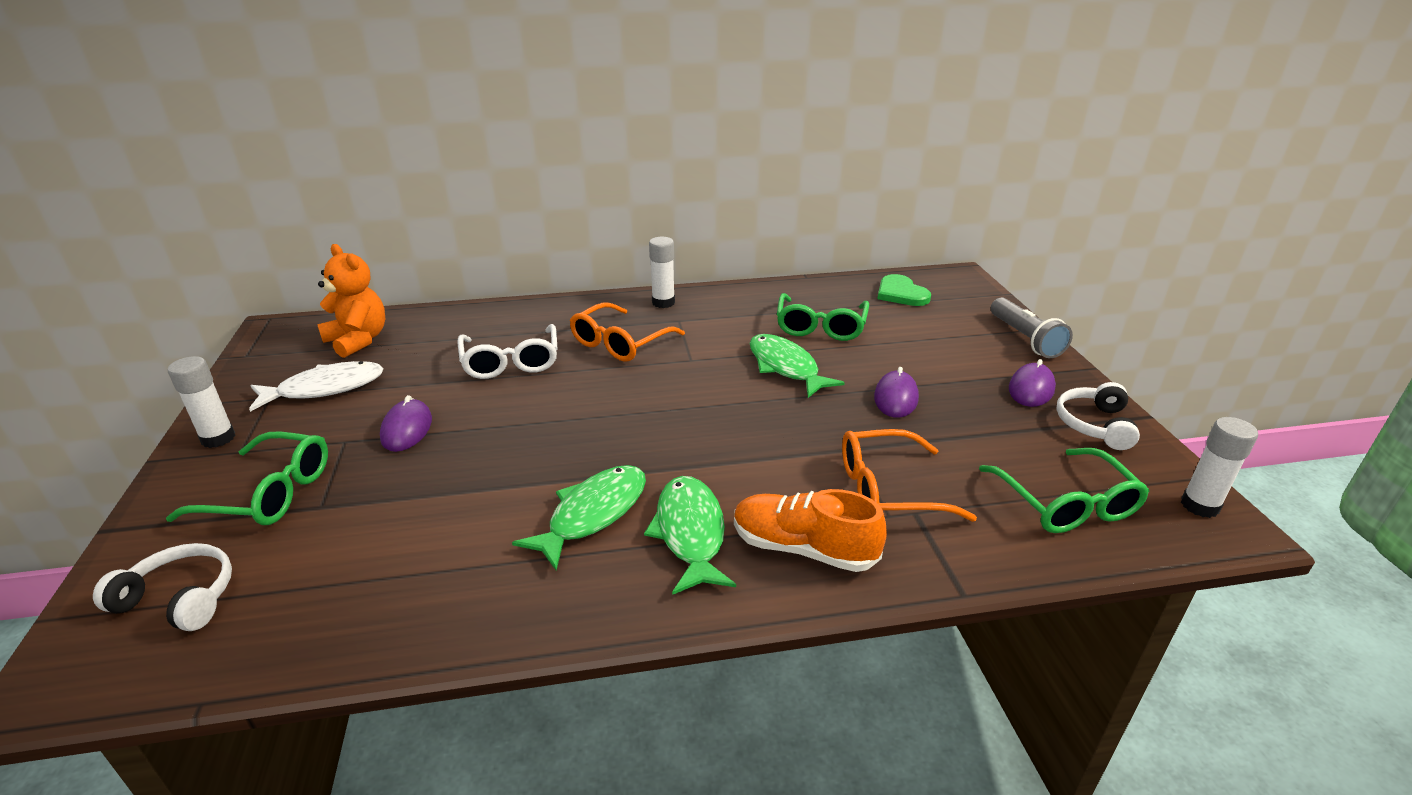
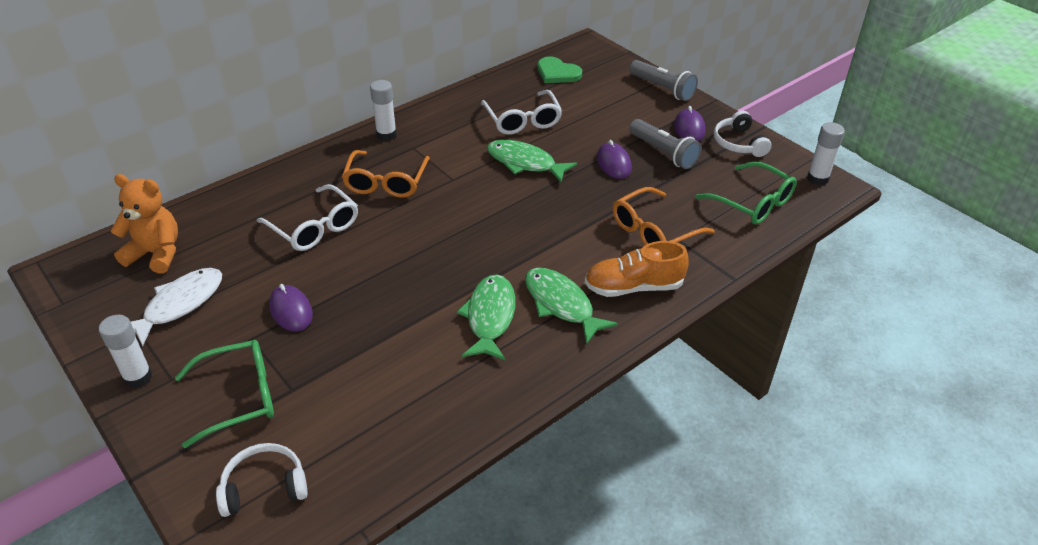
camera: 30 degrees left, 10 degrees up
(820, 327) = (523, 120): green glasses -> white glasses
(973, 405) = (663, 153): none -> grey flashlight

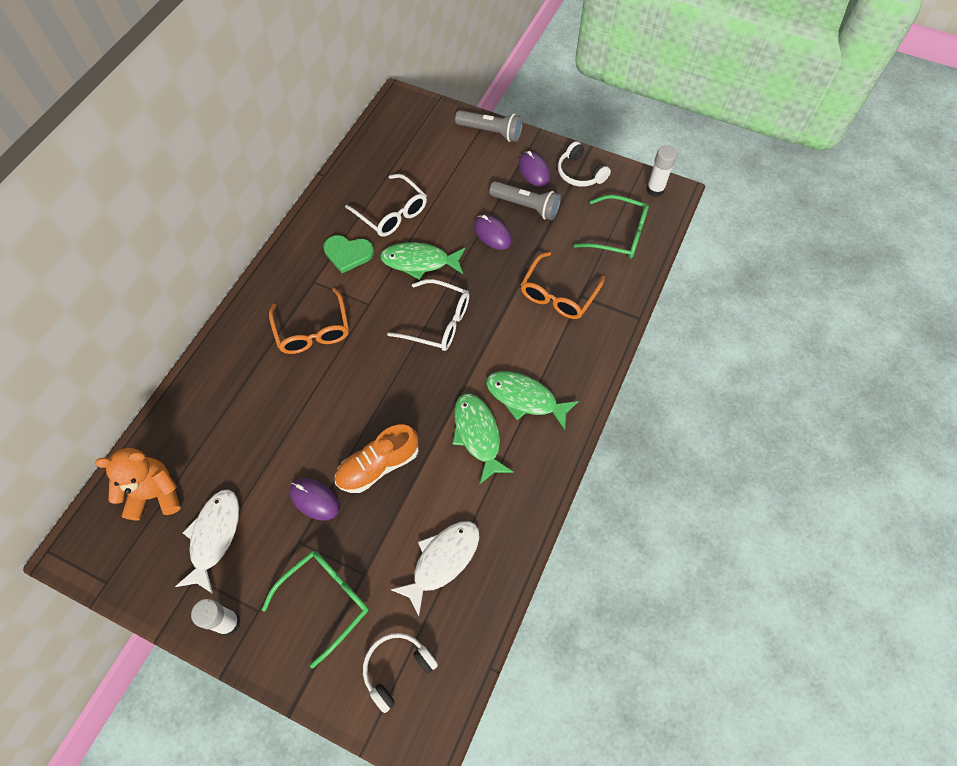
camera: 25 degrees left, 20 degrees up
(314, 227) = (280, 406): white glasses -> white glasses (438, 322)
(378, 410) = (442, 561): none -> white fish
(386, 135) = (280, 276): white glue stick -> none
(557, 73) = (392, 145): green heart -> green heart (348, 253)
(633, 287) = (570, 358): orange shoe -> orange shoe (378, 466)

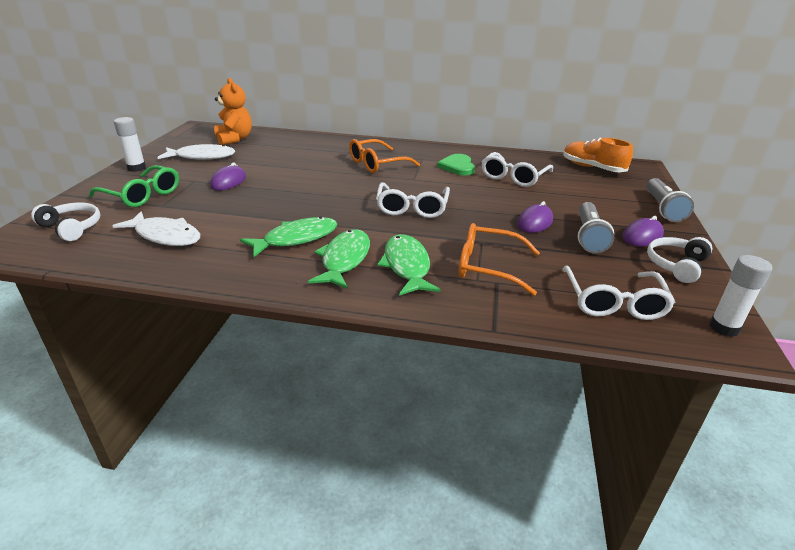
camera: 75 degrees right, 30 degrees down
(378, 466) = (259, 200): orange shoe -> orange shoe (592, 168)
(419, 262) = (472, 193): green fish -> green fish (407, 266)
(618, 234) = (613, 302): green glasses -> white glasses

